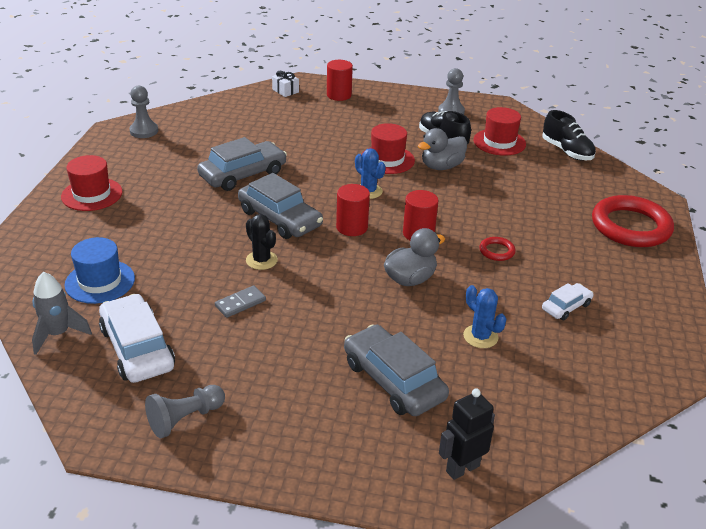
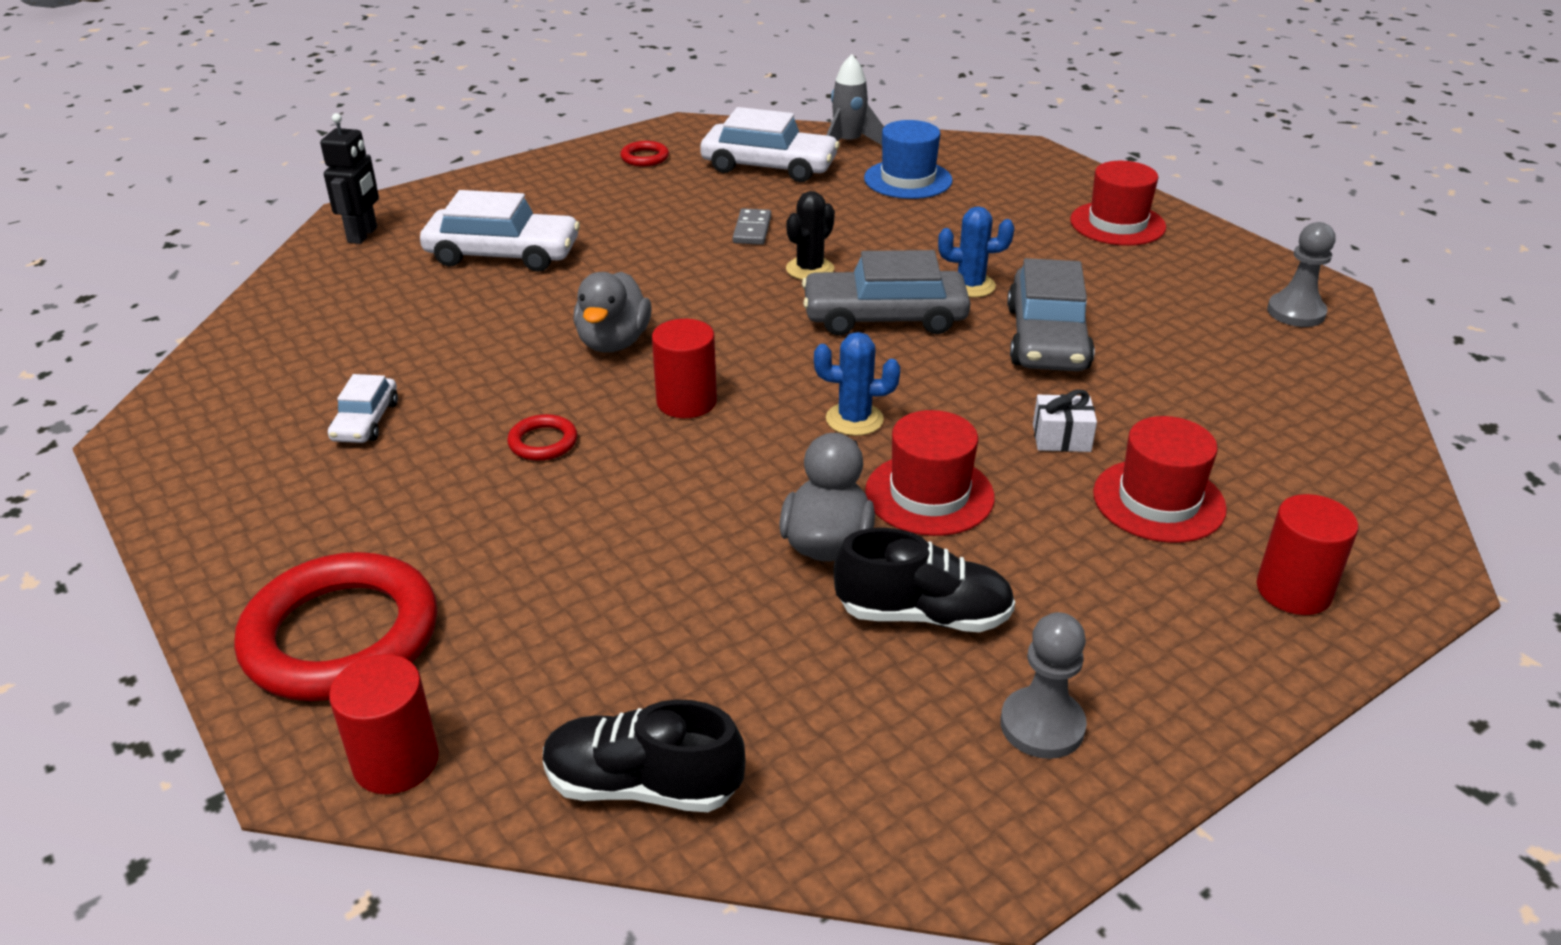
camera: 135 degrees right, 0 degrees up
(185, 419) = (645, 157): grey pawn -> red ring
(261, 260) = (810, 269): black cactus -> black cactus turned 60 degrees counterclockwise
(285, 91) = (1376, 525): white gift -> white gift (1061, 438)
(352, 227) = (783, 358): red cylinder -> red cylinder (396, 761)
(393, 380) = (503, 254): grey car -> white car
(480, 336) = (451, 331): blue cactus -> blue cactus (970, 285)
(499, 142) = (815, 698): red hat -> red hat (1158, 501)

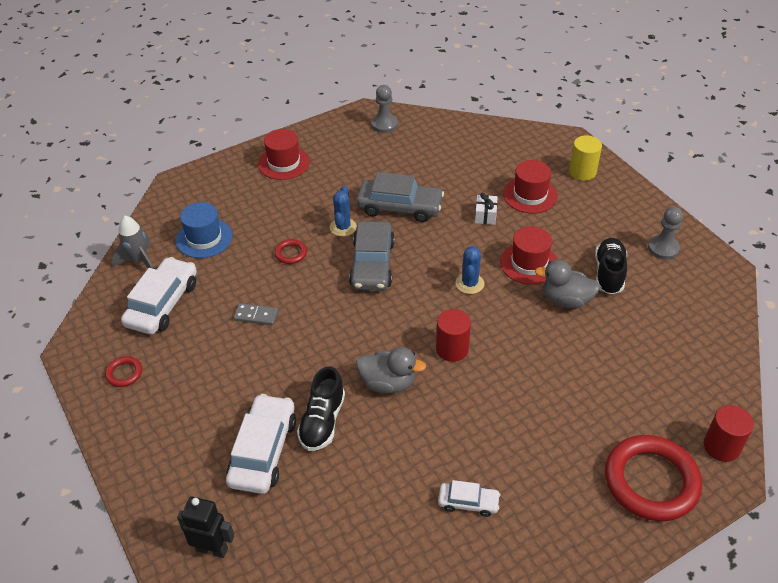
camera: 85 degrees left, 10 degrees up
(543, 442) = (490, 411): red ring -> red ring (291, 253)
(642, 785) = (716, 363): black shoe -> black shoe (322, 421)
(810, 269) = (313, 291): black cactus -> none
(1293, 590) = (582, 172): red cylinder -> yellow cylinder

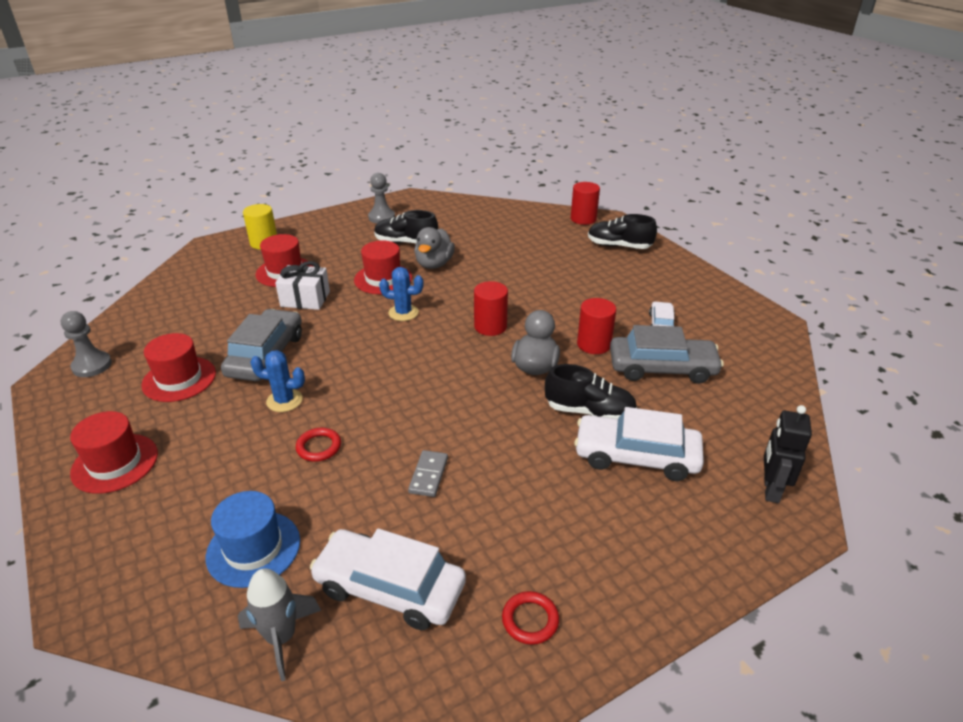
camera: 90 degrees left, 10 degrees down
(369, 169) = (179, 379): none -> red hat
(372, 264) = (358, 377): grey car -> grey car (662, 368)
(426, 434) = (594, 344): none -> red cylinder
(485, 216) = (305, 299): white gift -> white gift, size x1.53
(651, 481) = (619, 246): red ring -> black shoe

